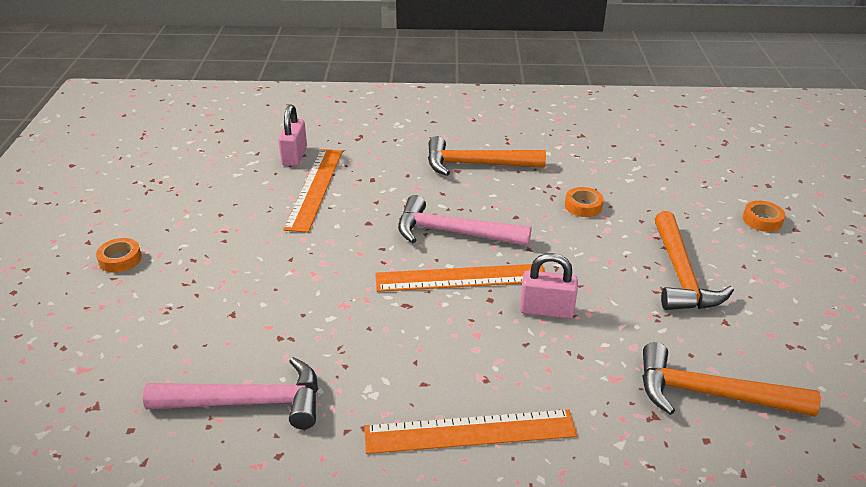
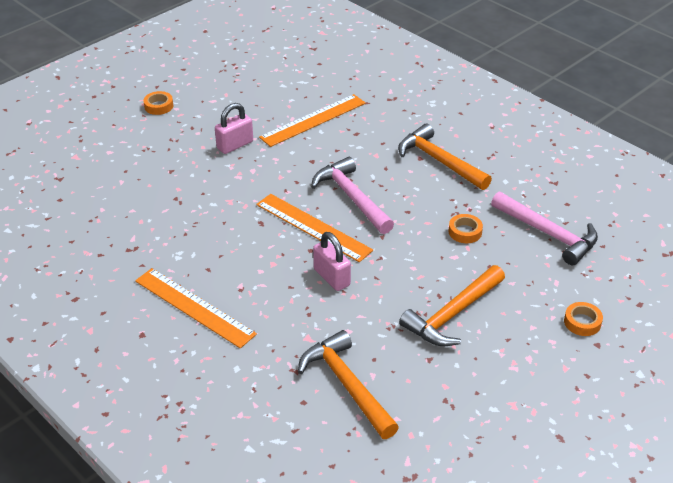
camera: 45 degrees right, 5 degrees up
(248, 402) = (120, 221): pink hammer -> pink hammer (548, 234)
(294, 156) = (332, 91): pink padlock -> pink padlock (235, 145)

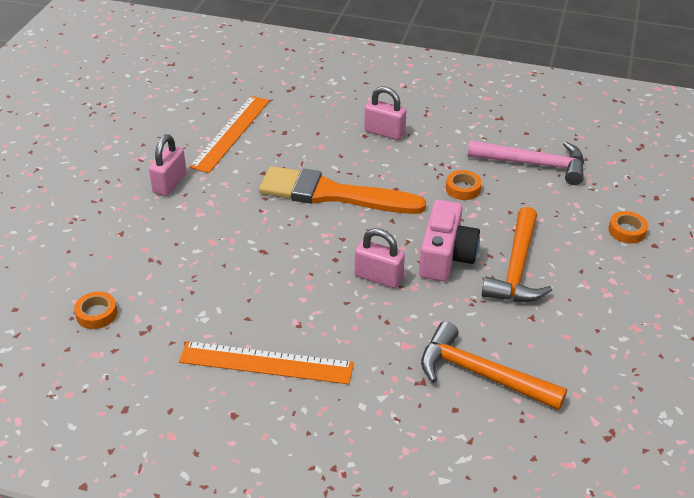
camera: 30 degrees left, 0 degrees up
(158, 106) = (50, 171): orange tape -> orange tape (96, 314)
(313, 227) = (319, 236): orange ruler -> none
(351, 197) = (332, 194): pink hammer -> orange brush
(401, 282) = (446, 256): none -> pink camera
(439, 161) = (384, 132): orange hammer -> pink padlock

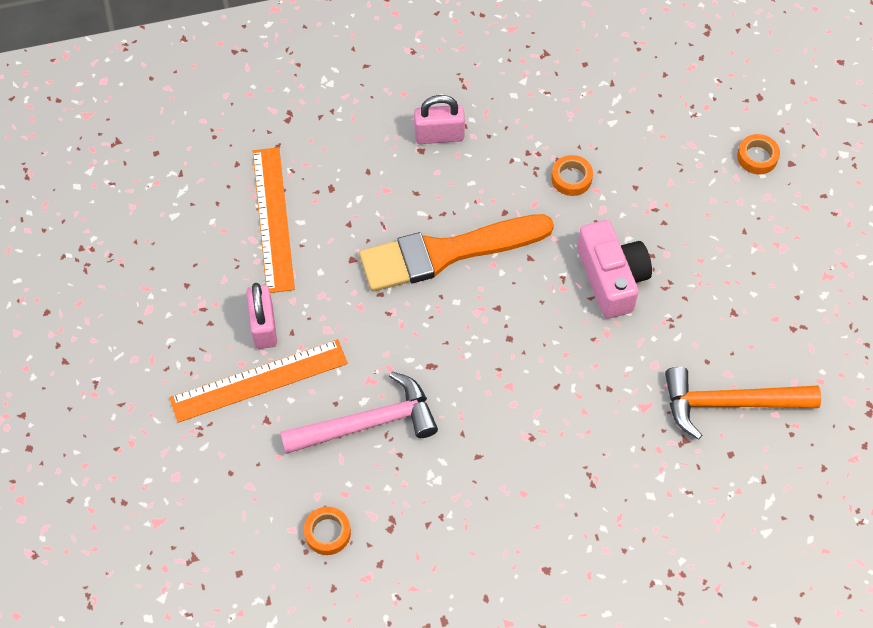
camera: 30 degrees left, 20 degrees up
(266, 362) = (533, 497): orange ruler -> orange ruler (259, 380)
(378, 277) = (566, 339): pink padlock -> none
(517, 268) = (685, 259): orange hammer -> none
(534, 164) = (620, 108): pink hammer -> pink hammer (368, 423)

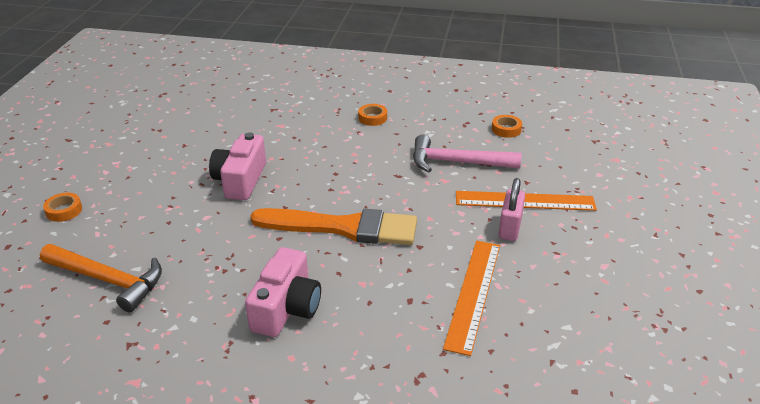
camera: 155 degrees left, 25 degrees down
(439, 135) = (286, 308): pink padlock -> pink camera
(571, 178) = (208, 242): orange tape -> orange tape (372, 118)
(729, 403) = (233, 114): orange hammer -> orange hammer (108, 280)

